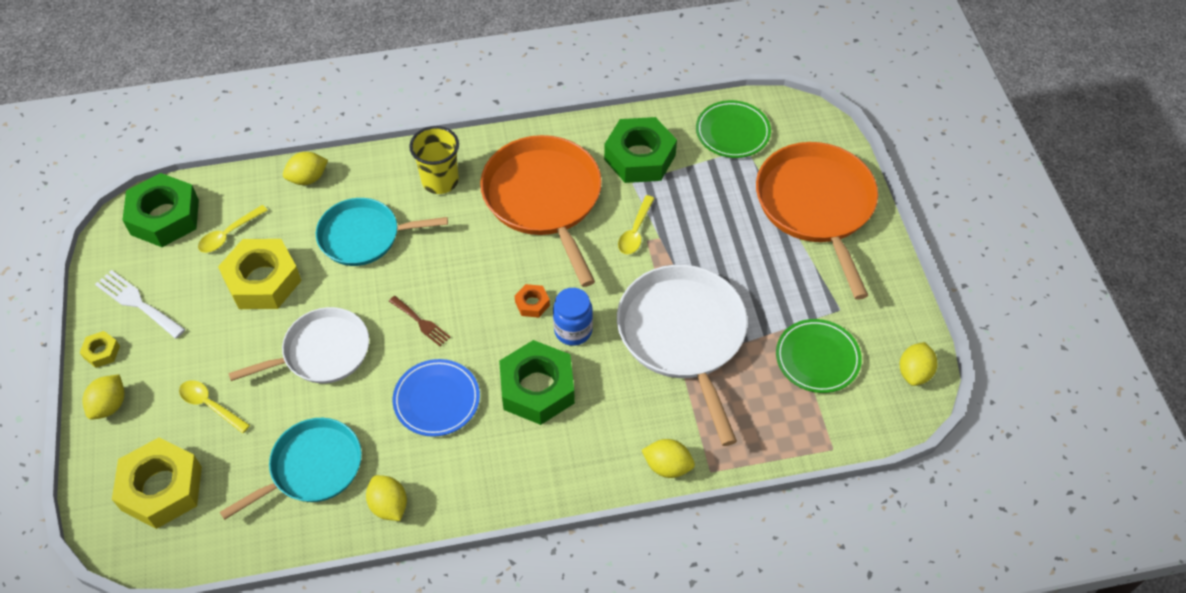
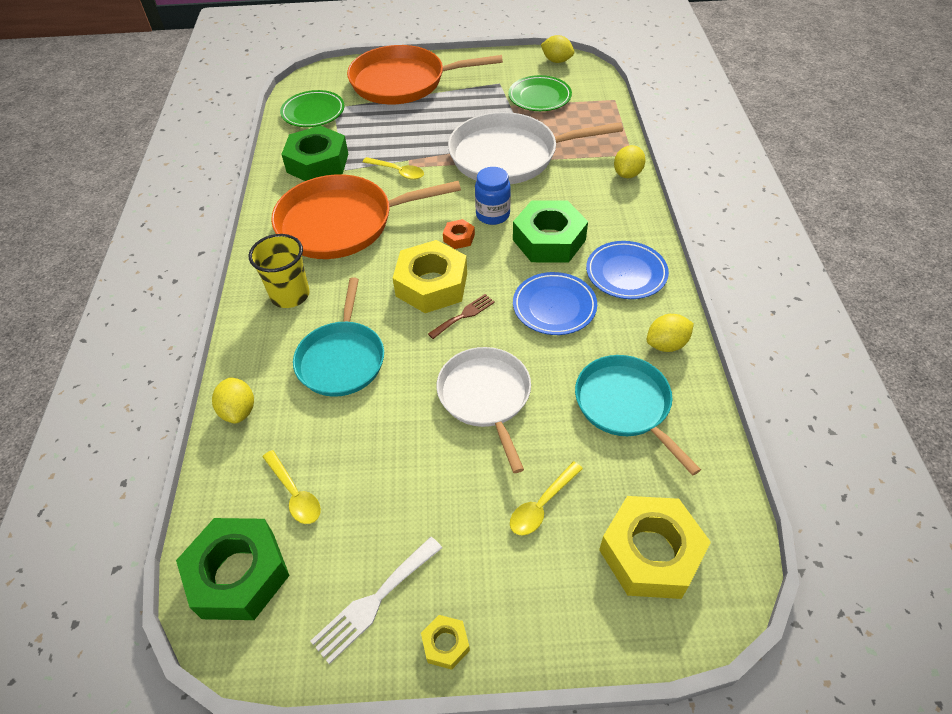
camera: 80 degrees left, 5 degrees down
(110, 405) = (531, 625): yellow lemon -> none
(263, 280) = (376, 455): yellow nut -> yellow nut (431, 285)
(490, 466) = (626, 273): none -> blue plate

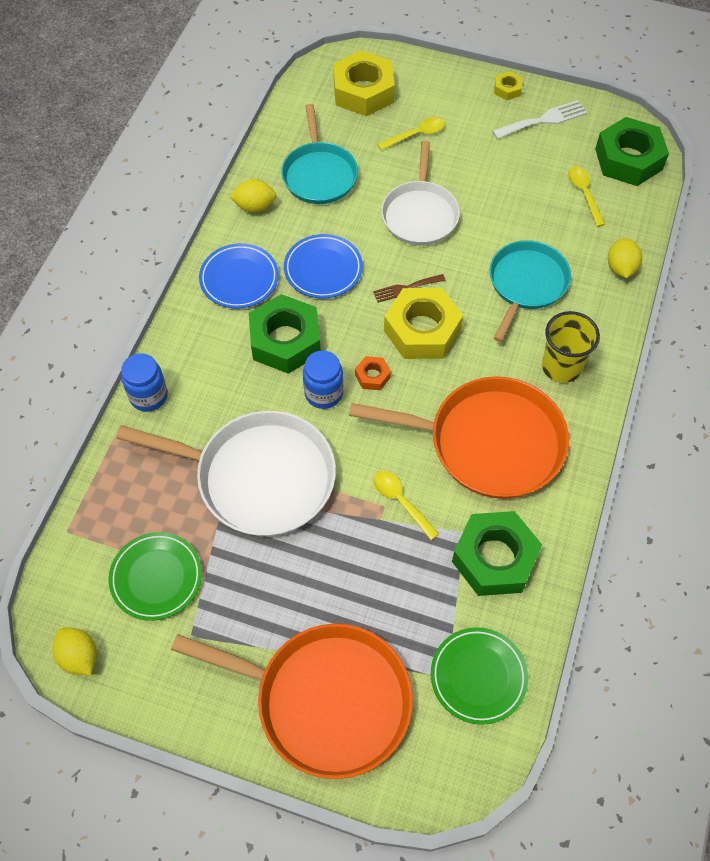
camera: 160 degrees left, 10 degrees up
(627, 174) = (148, 396): yellow lemon -> blue jar

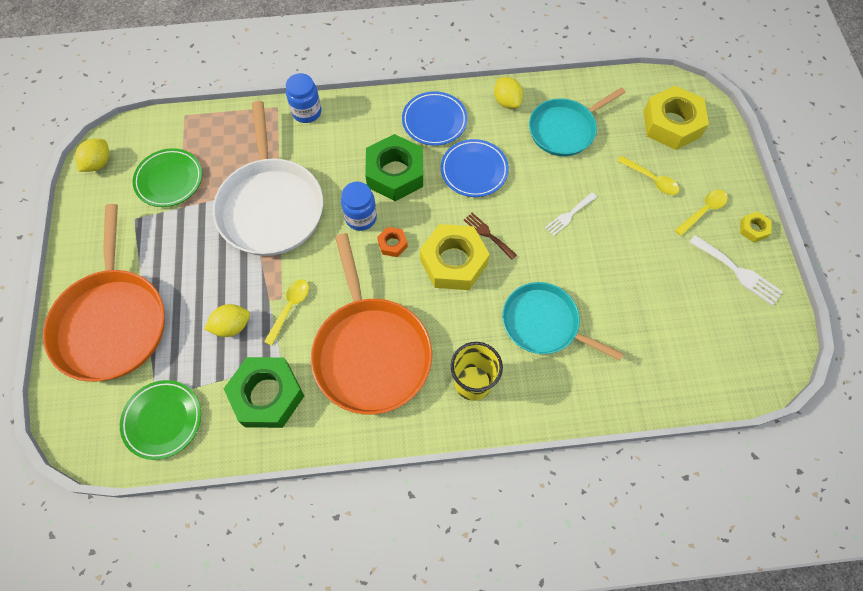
camera: 65 degrees right, 5 degrees up
(420, 214) = (569, 215): white pan -> white fork
(526, 284) = (544, 323): turquoise pan -> turquoise pan turned 150 degrees counterclockwise
(584, 194) = (673, 336): yellow spoon -> yellow spoon (703, 211)
(621, 268) = (607, 397): yellow lemon -> yellow lemon (232, 326)
(628, 159) = (741, 361): green nut -> none

